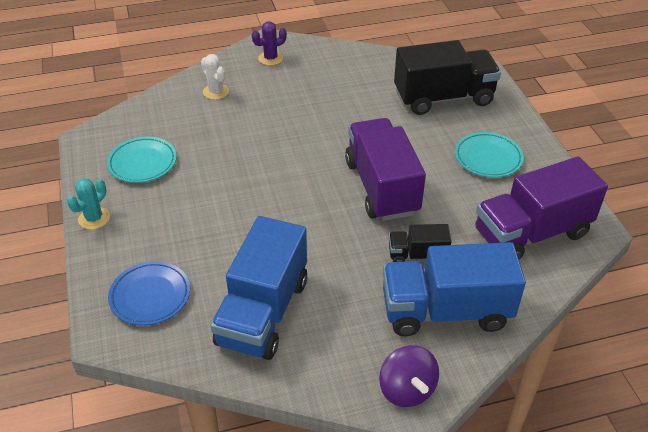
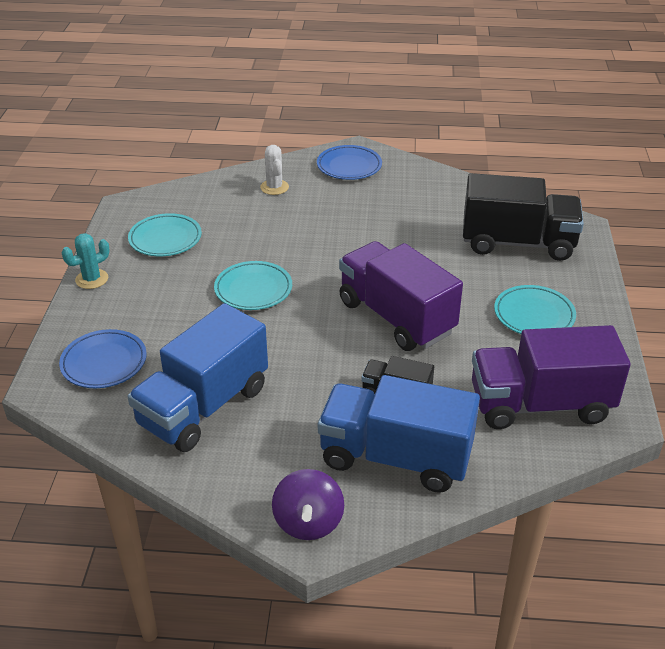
camera: 20 degrees right, 5 degrees down
(248, 192) = (253, 289): none -> turquoise plate
(270, 58) = (349, 166): purple cactus -> blue plate
(381, 187) = (396, 317): purple truck -> purple truck turned 45 degrees counterclockwise

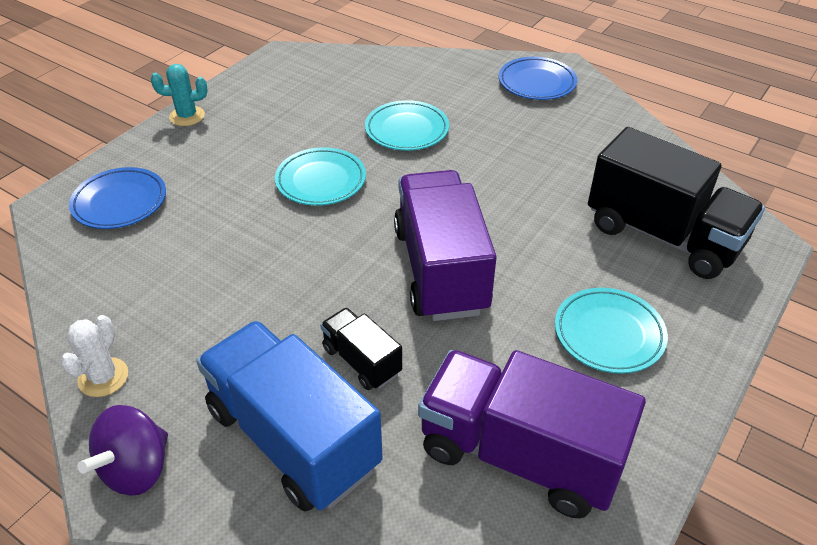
camera: 30 degrees right, 5 degrees up
(165, 239) = (287, 99): turquoise plate -> turquoise plate (407, 130)
(204, 406) = (161, 286): blue truck -> none
(274, 187) = (438, 81): white cactus -> white cactus (103, 377)

